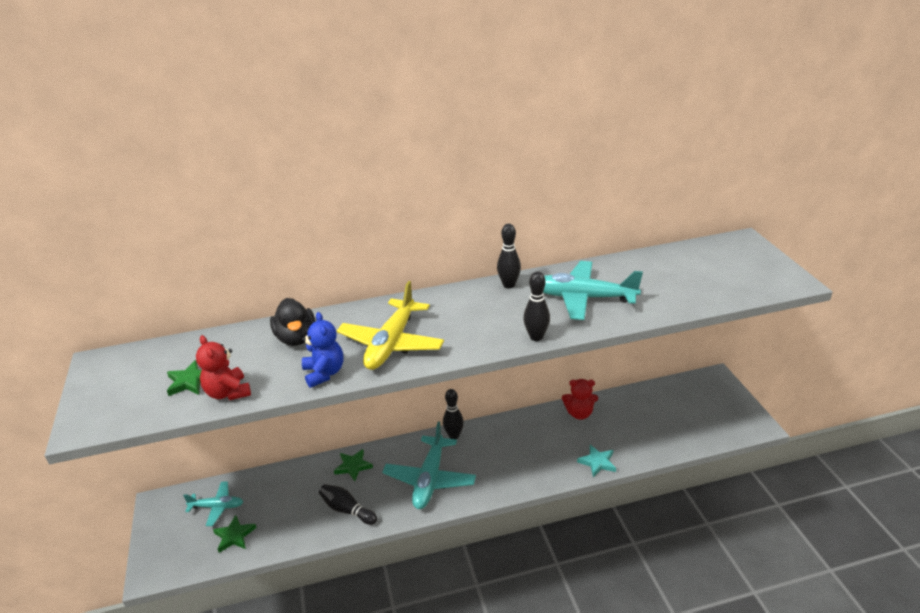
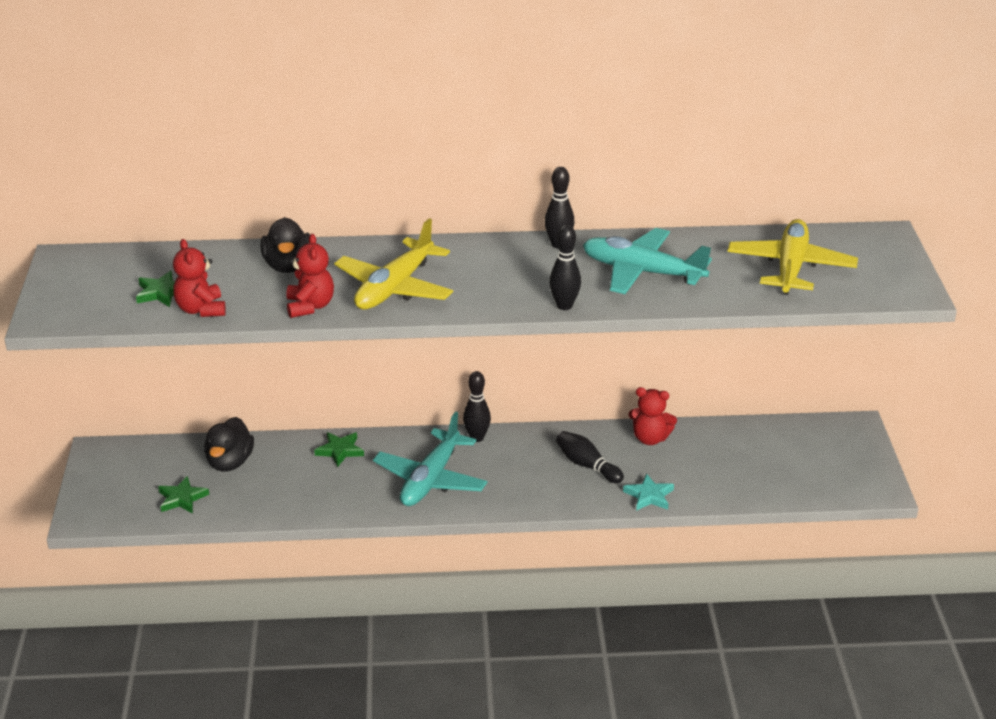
camera: 10 degrees right, 0 degrees up
(217, 507) = (167, 466): turquoise plane -> none
(268, 493) = (230, 462): none -> black duck
(324, 373) = (310, 306): blue teddy bear -> red teddy bear
(347, 510) = (320, 495): black bowling pin -> black bowling pin (587, 465)
(691, 276) = (790, 267): none -> yellow plane

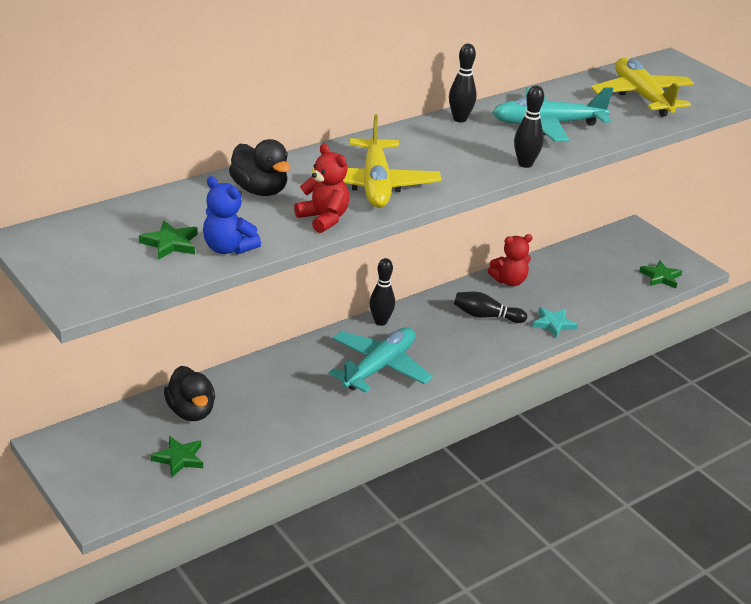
camera: 35 degrees left, 0 degrees up
(201, 310) = (228, 248): red teddy bear -> blue teddy bear
(340, 450) = (279, 369): green star -> green star (660, 277)
(430, 480) = (379, 367): turquoise plane -> turquoise plane turned 135 degrees counterclockwise

